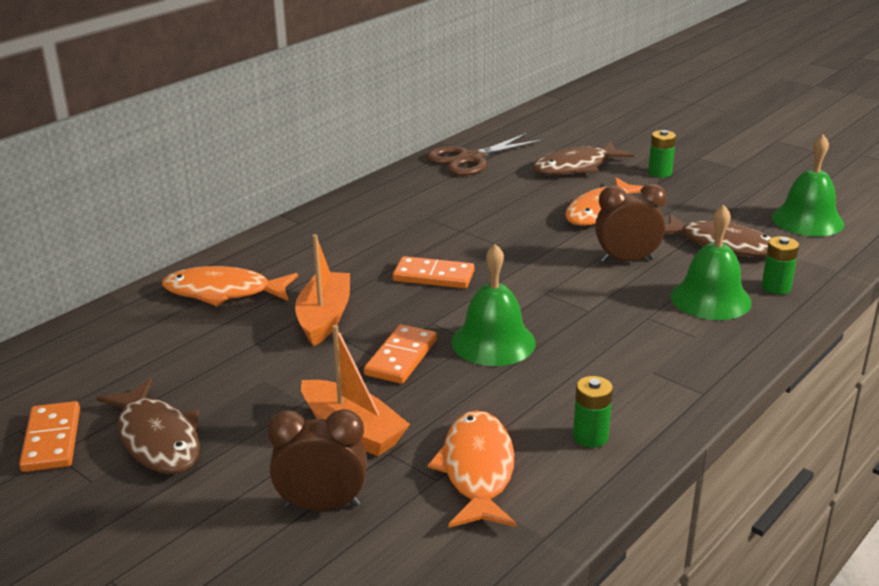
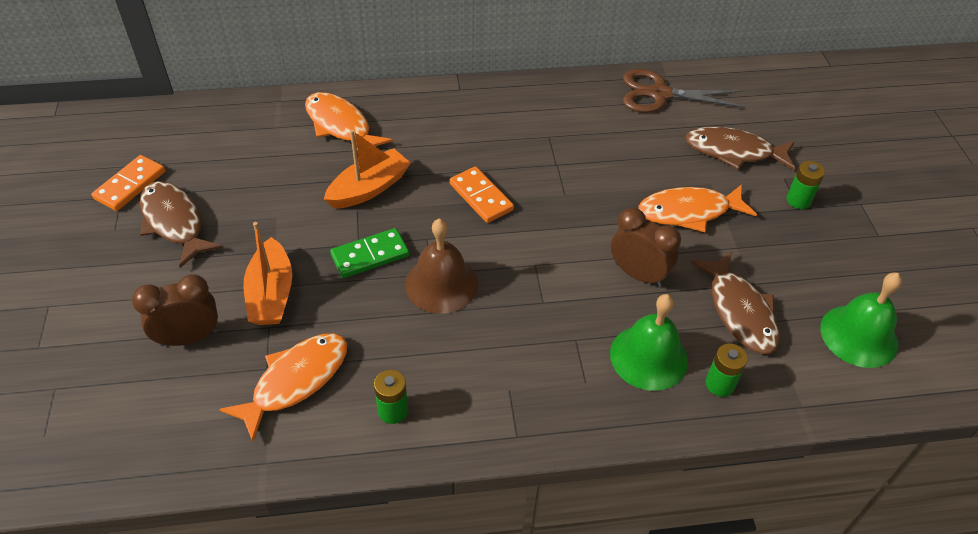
camera: 40 degrees right, 20 degrees up
(157, 439) = (174, 222): brown fish -> brown fish turned 135 degrees clockwise
(322, 505) = (189, 337): brown clock -> brown clock turned 60 degrees counterclockwise
(401, 357) = (370, 255): orange domino -> green domino
(493, 342) = (441, 284): green bell -> brown bell

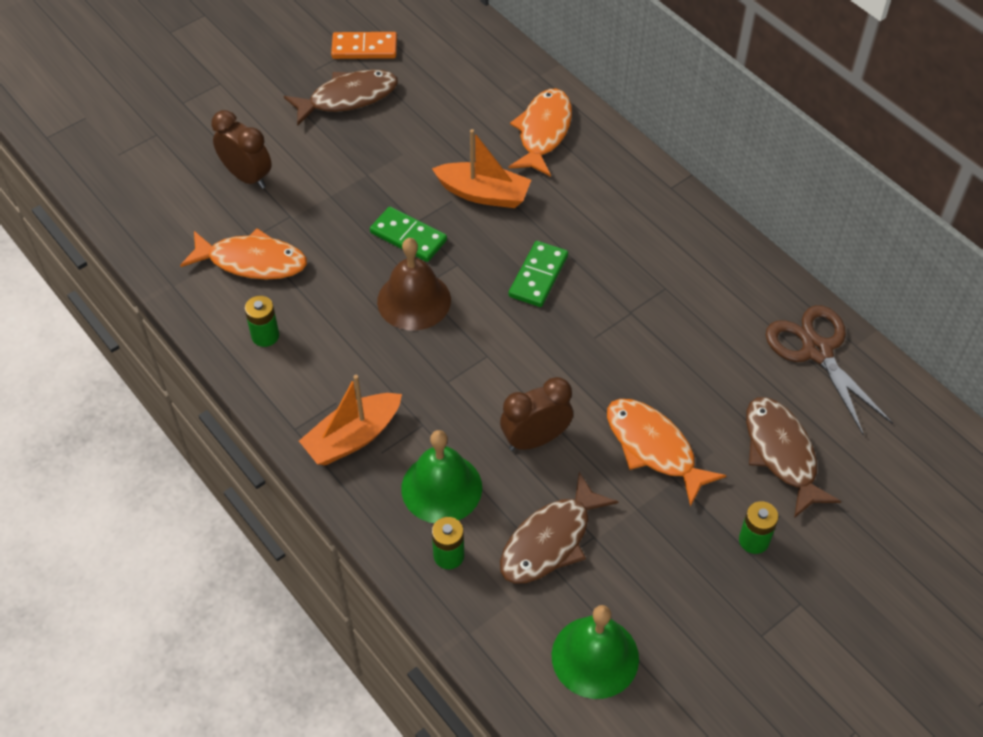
camera: 60 degrees right, 5 degrees up
(174, 222) = (348, 98): brown fish -> brown fish turned 45 degrees clockwise
(271, 294) = (322, 198): orange boat -> orange boat (353, 437)
(481, 197) = (538, 276): orange domino -> green domino
(638, 274) = (535, 439): brown clock -> brown clock turned 120 degrees counterclockwise

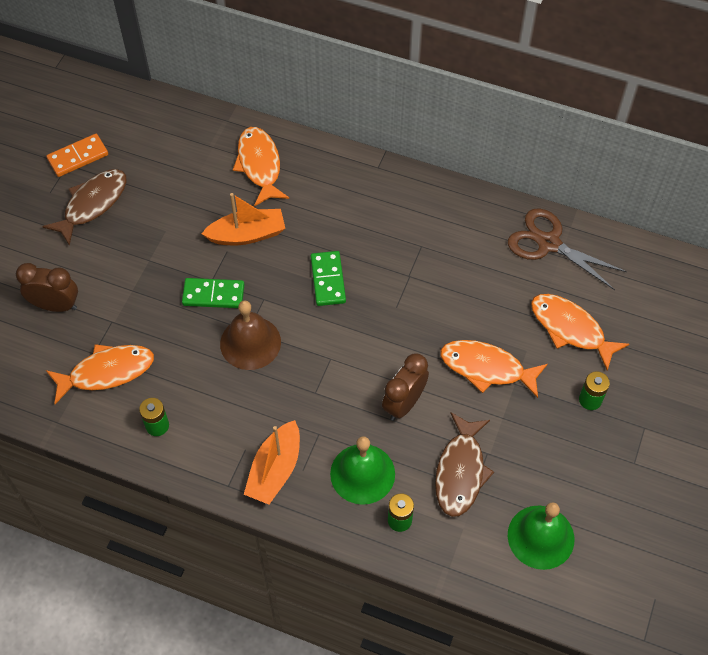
camera: 30 degrees left, 5 degrees up
(781, 453) = (570, 329): brown fish -> orange fish

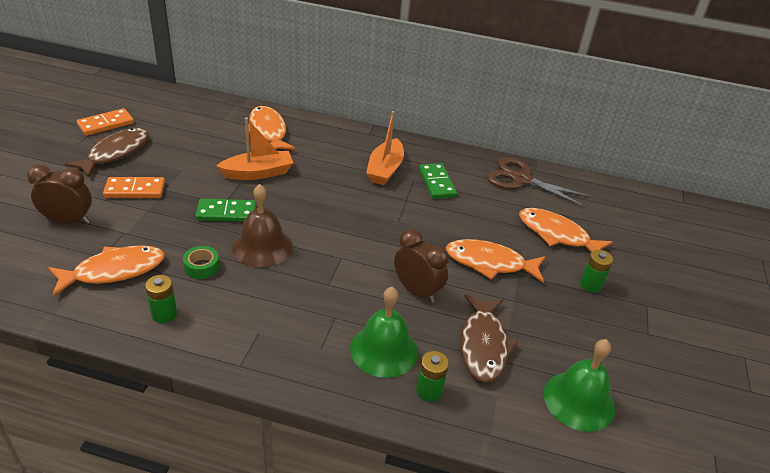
camera: 10 degrees left, 20 degrees down
(118, 261) = (135, 190): none -> orange domino
(190, 368) = (202, 267): none -> green tape
(275, 470) = (291, 349): orange boat -> orange boat (385, 169)
(328, 280) = (333, 202): green domino -> green domino (436, 183)
(404, 403) = (417, 291): brown clock -> brown clock turned 105 degrees clockwise

